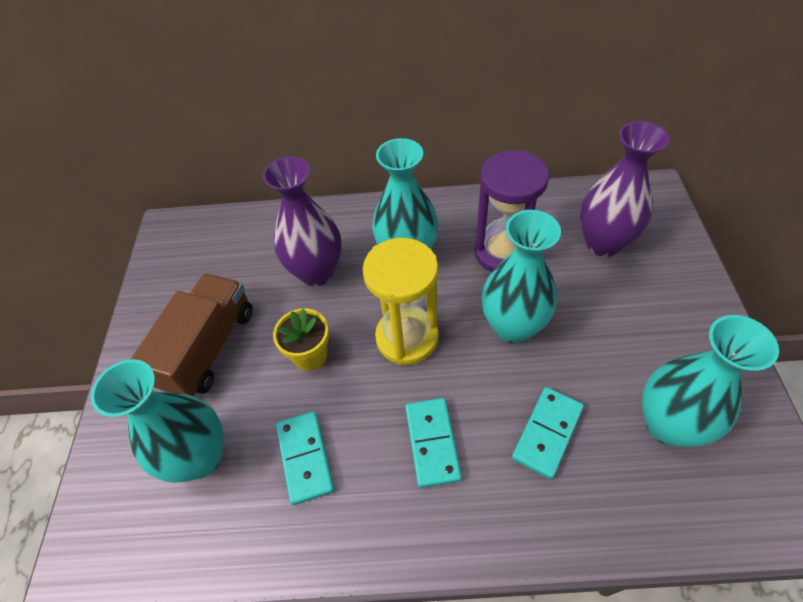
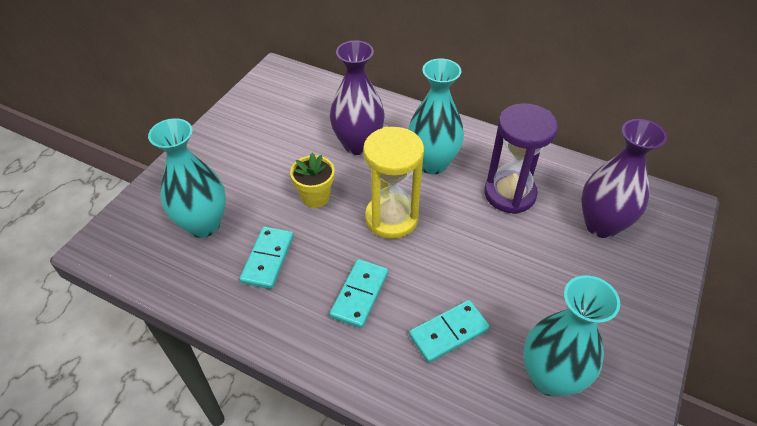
camera: 25 degrees right, 5 degrees down
(208, 348) = (252, 160): brown truck -> none
(512, 327) = (477, 249): turquoise vase -> none

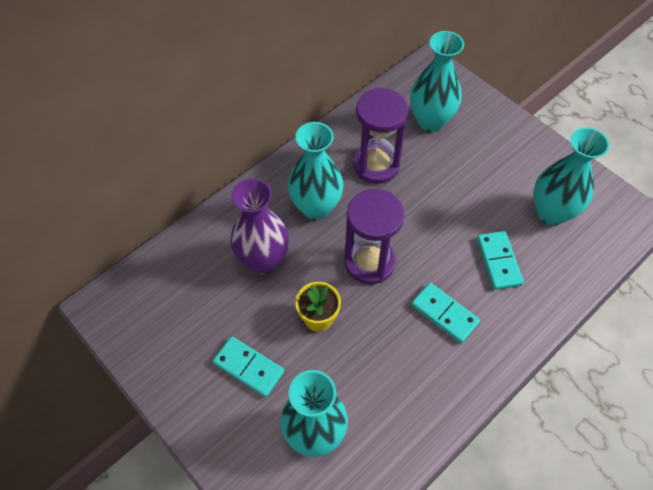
camera: 70 degrees left, 10 degrees up
(268, 259) = (381, 380): turquoise domino -> turquoise domino (249, 367)
(391, 218) = (369, 262): yellow hourglass -> purple hourglass
(601, 225) = (430, 121): purple vase -> turquoise vase

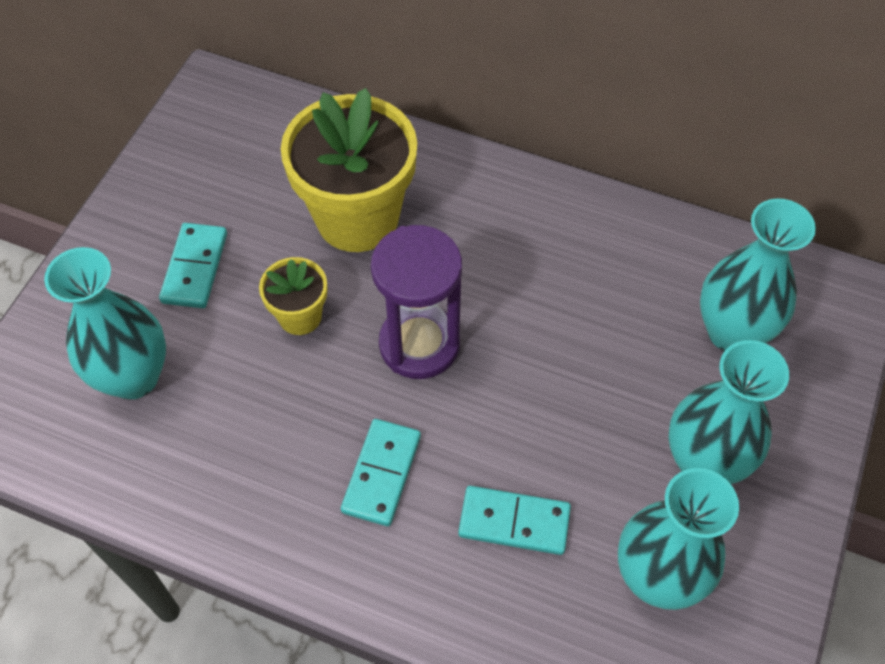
camera: 65 degrees right, 0 degrees up
(263, 260) = (357, 218): purple vase -> yellow flower pot
(316, 207) = (475, 243): turquoise vase -> turquoise vase (703, 462)
(376, 165) = (595, 289): purple hourglass -> none
(498, 261) = (514, 522): turquoise domino -> turquoise domino turned 45 degrees clockwise

